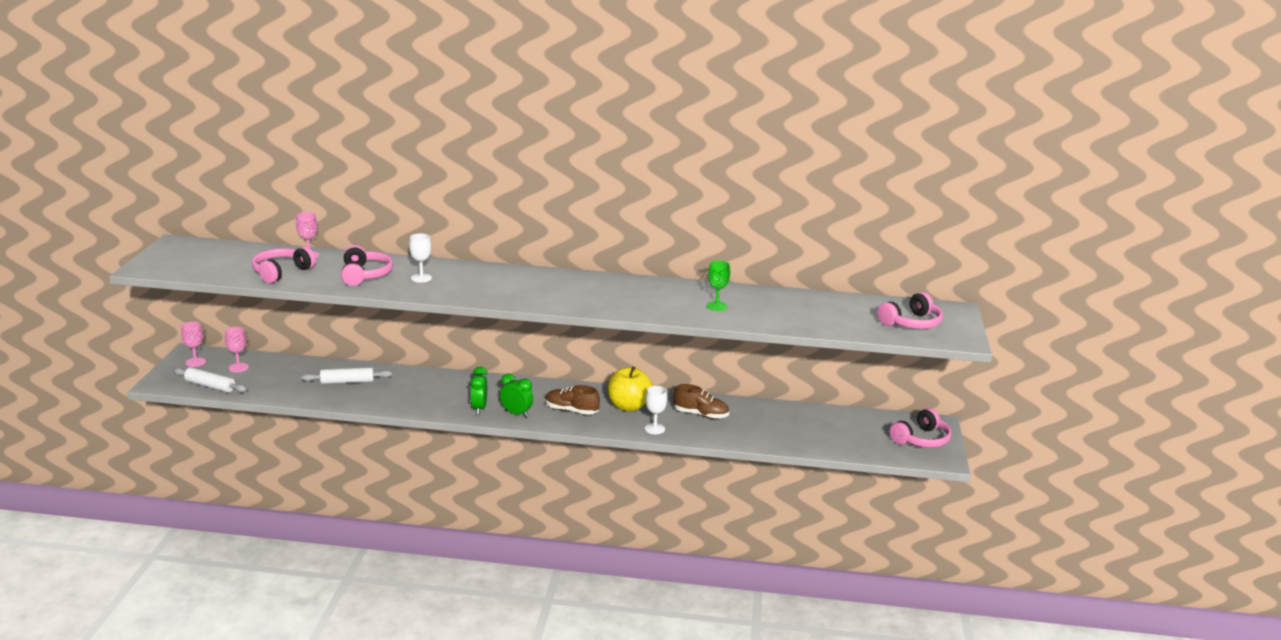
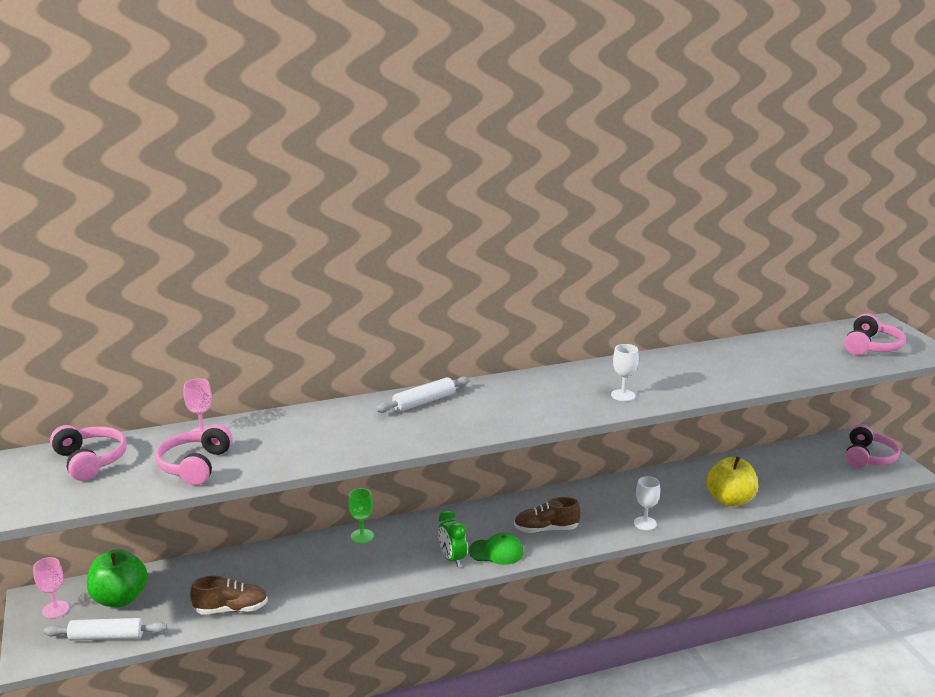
camera: 25 degrees left, 0 degrees up
(238, 367) = (120, 598): pink goblet -> green apple
(347, 382) = (273, 574): white rolling pin -> white rolling pin (424, 402)
(365, 275) = (300, 440): pink headphones -> pink headphones (90, 461)
(421, 278) = (369, 426): white goblet -> white goblet (623, 395)
(516, 413) = (496, 552): green clock -> green cap
(628, 406) = (594, 506): yellow apple -> yellow apple (730, 500)
(701, 414) = (667, 493): brown shoe -> brown shoe (231, 609)
(716, 306) = (695, 376): green goblet -> green goblet (362, 536)

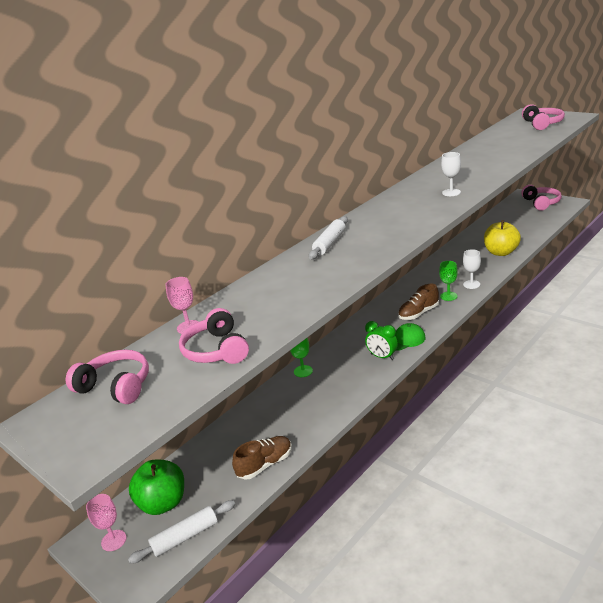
camera: 25 degrees left, 5 degrees up
(602, 525) = (448, 296): none -> green goblet

